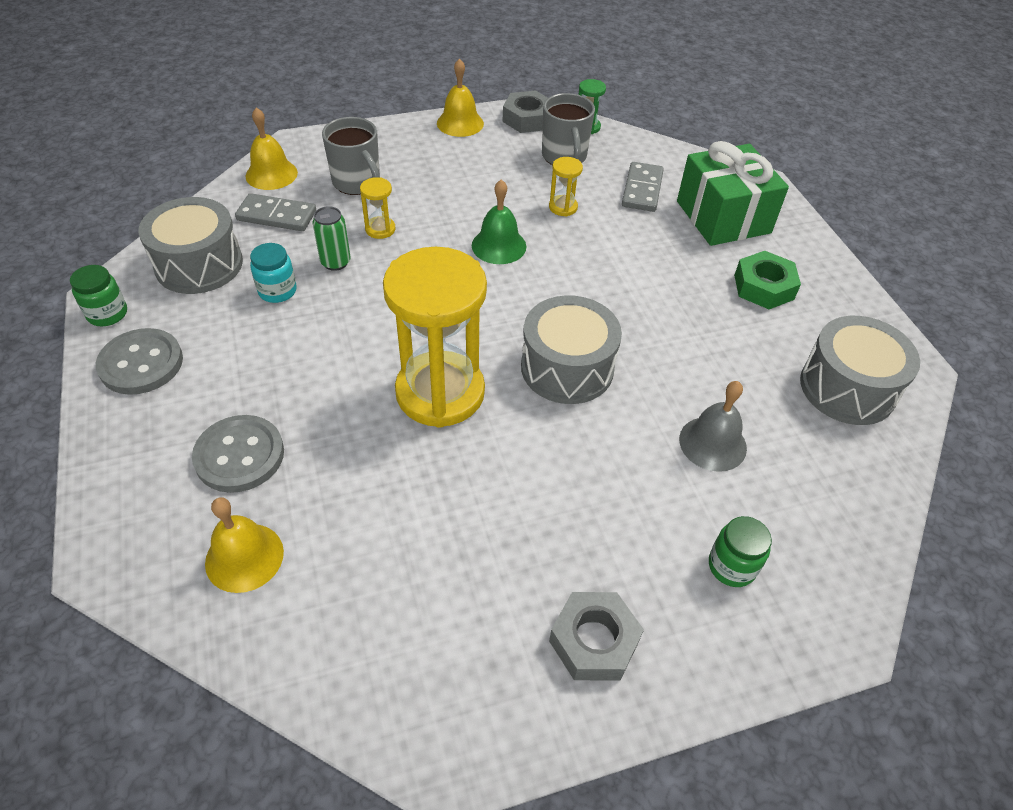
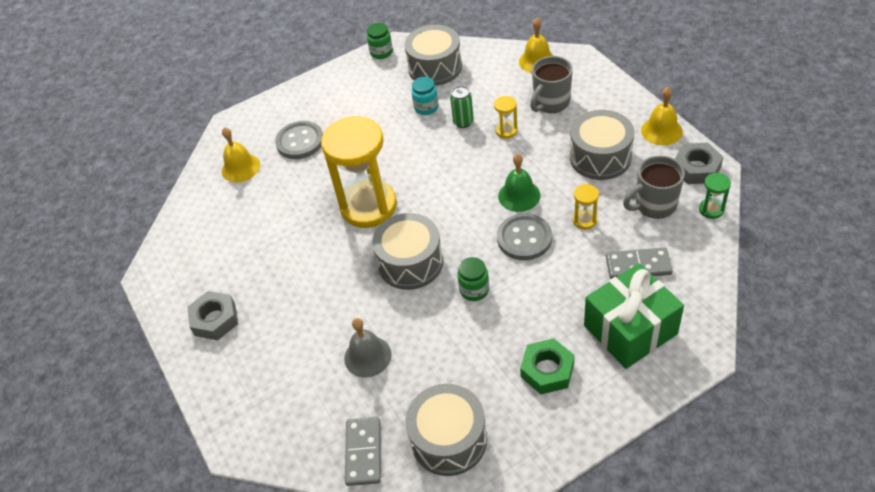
camera: 85 degrees right, 0 degrees up
(141, 363) = (350, 80): grey button -> grey button (524, 238)
(276, 216) = (495, 80): grey domino -> grey domino (363, 452)
(473, 172) = (600, 157): none -> grey drum
(732, 566) = (273, 379): green jar -> green jar (474, 290)

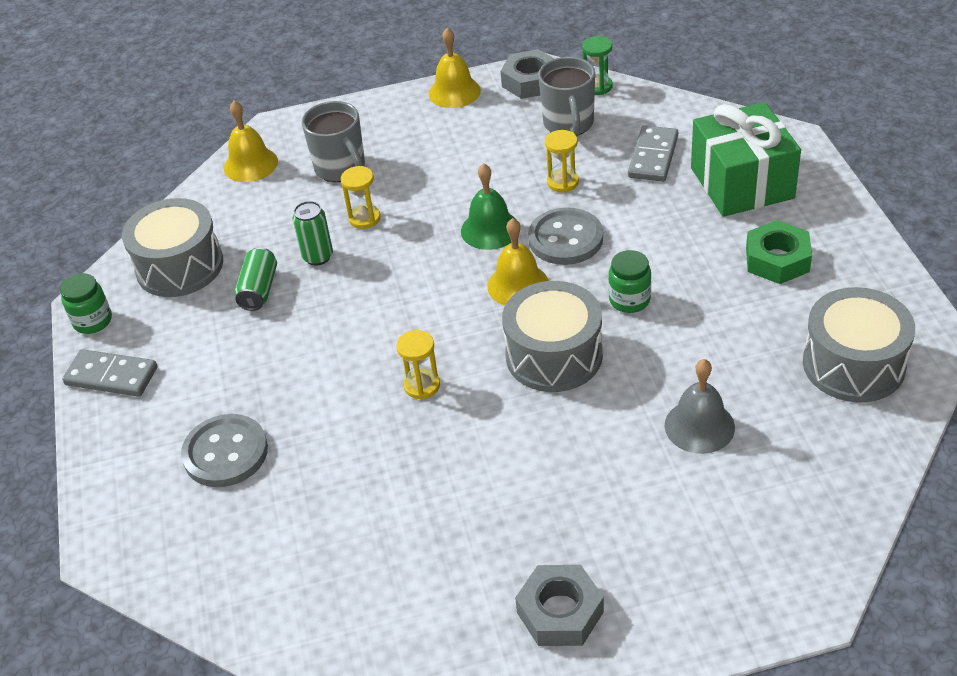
camera: 75 degrees left, 5 degrees down
(240, 168) = (232, 544): yellow bell -> yellow bell (518, 285)
(363, 452) = (854, 453): grey domino -> grey domino (111, 376)
(368, 206) = (422, 385): yellow hourglass -> yellow hourglass, size x0.40
(426, 107) = (259, 290): turquoise jar -> green can
(600, 157) = (467, 148): grey drum -> none

